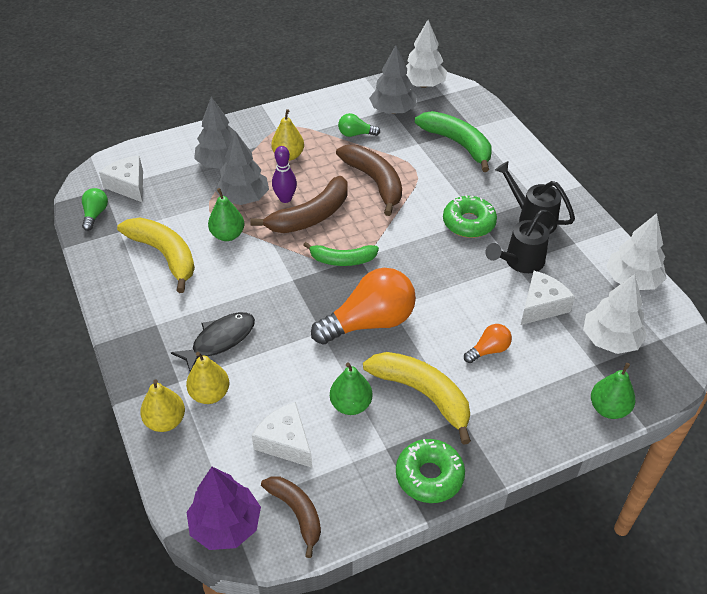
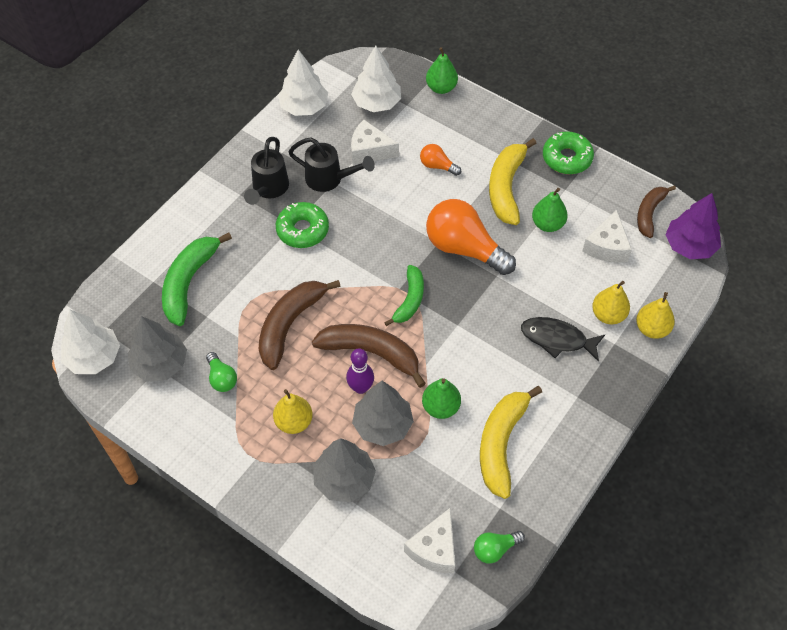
camera: 120 degrees left, 10 degrees up
(342, 260) = (410, 300): green banana -> green banana turned 45 degrees clockwise

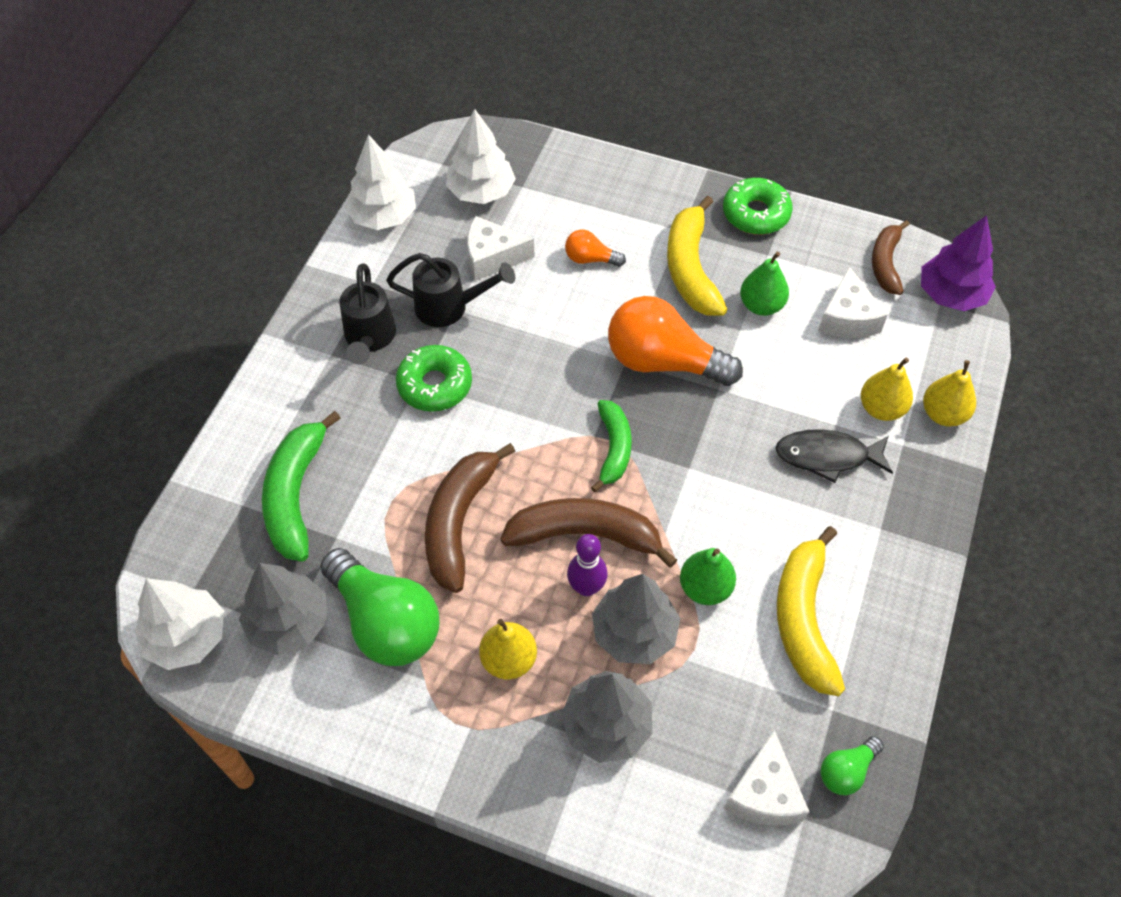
camera: 15 degrees left, 0 degrees up
(222, 378) = (385, 622): green light bulb -> green light bulb, size x2.11
(441, 88) = (561, 155): green pear -> none

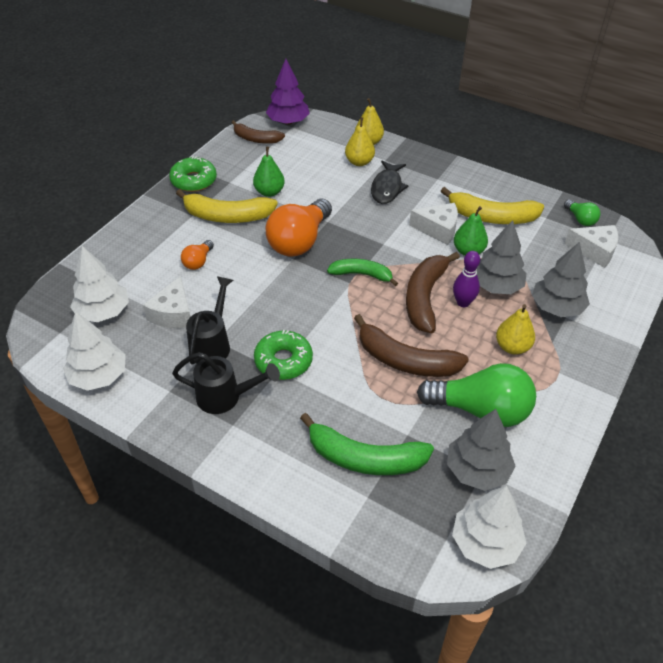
camera: 80 degrees left, 10 degrees down
(385, 622) = (480, 410): green light bulb -> green light bulb turned 45 degrees clockwise
(847, 318) = (291, 161): white cheese -> white cheese (438, 229)

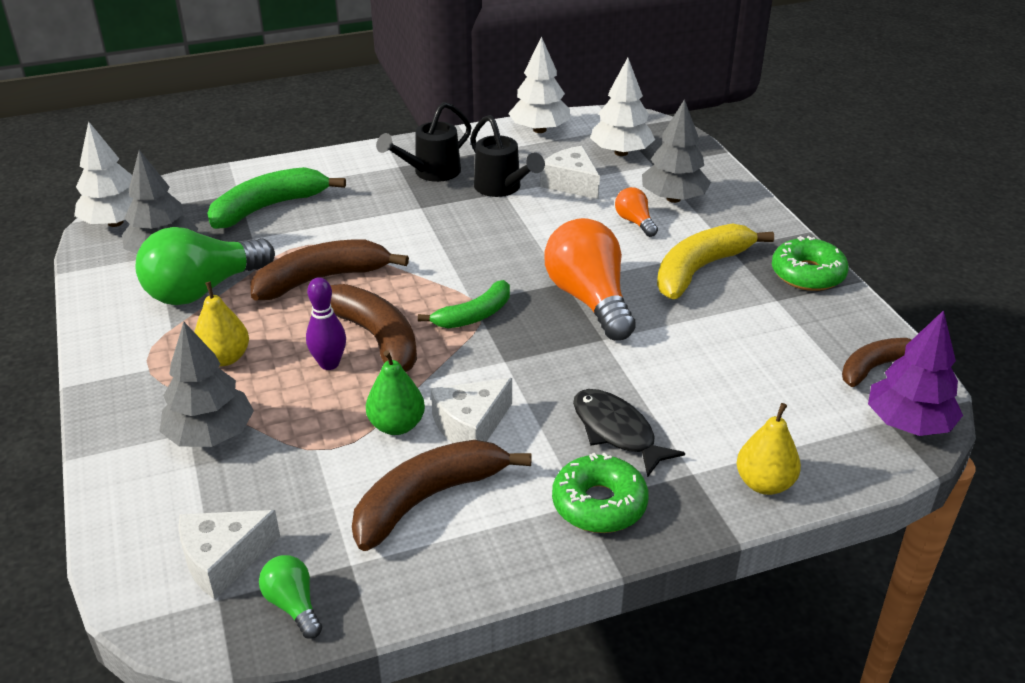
camera: 130 degrees right, 10 degrees down
(269, 192) = (719, 321): green pear -> none
(283, 361) = (427, 214): green donut -> green donut (599, 504)
(359, 162) = (713, 440): yellow pear -> none
(491, 217) = (428, 499): yellow banana -> brown banana
(496, 286) = (312, 408): grey tree -> grey tree (673, 198)
(580, 219) = (293, 605): green light bulb -> green light bulb turned 45 degrees clockwise

